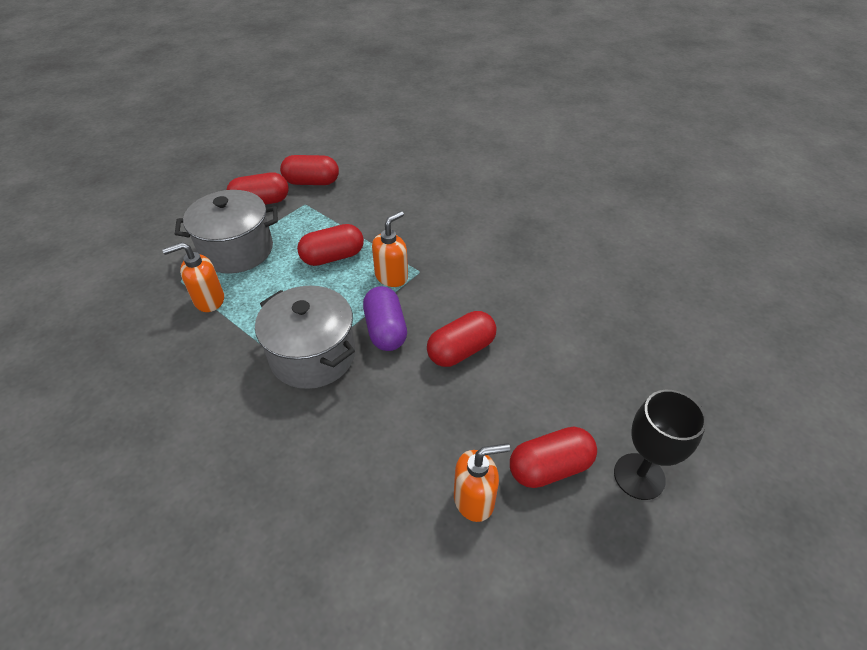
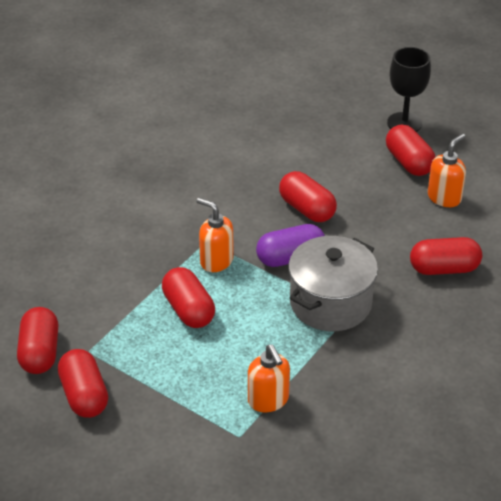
camera: 95 degrees left, 5 degrees down
(237, 250) = (182, 396): grey pot -> none
(339, 473) = (444, 269): none -> red capsule
(474, 499) = (444, 197): orange soap dispenser -> orange soap dispenser turned 60 degrees clockwise

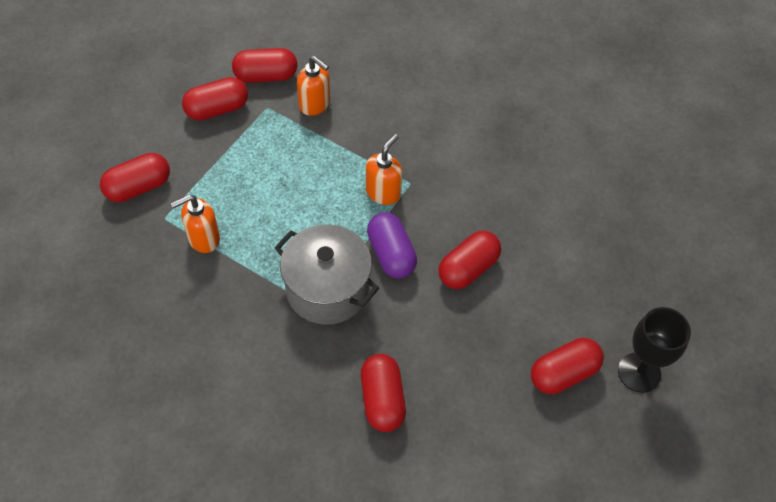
camera: 85 degrees right, 15 degrees up
(188, 310) = (316, 174): red capsule -> red capsule (138, 187)
(444, 197) = (503, 409): orange soap dispenser -> orange soap dispenser (315, 104)

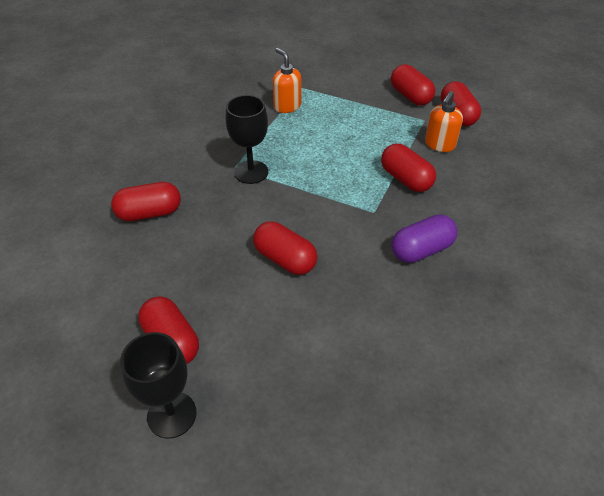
camera: 85 degrees right, 10 degrees down
(138, 187) = (325, 73): red capsule -> red capsule (406, 179)
(327, 289) = (251, 172): grey pot -> black goblet
(383, 192) = (357, 195): orange soap dispenser -> none
(391, 254) = (292, 206): purple capsule -> purple capsule (421, 250)

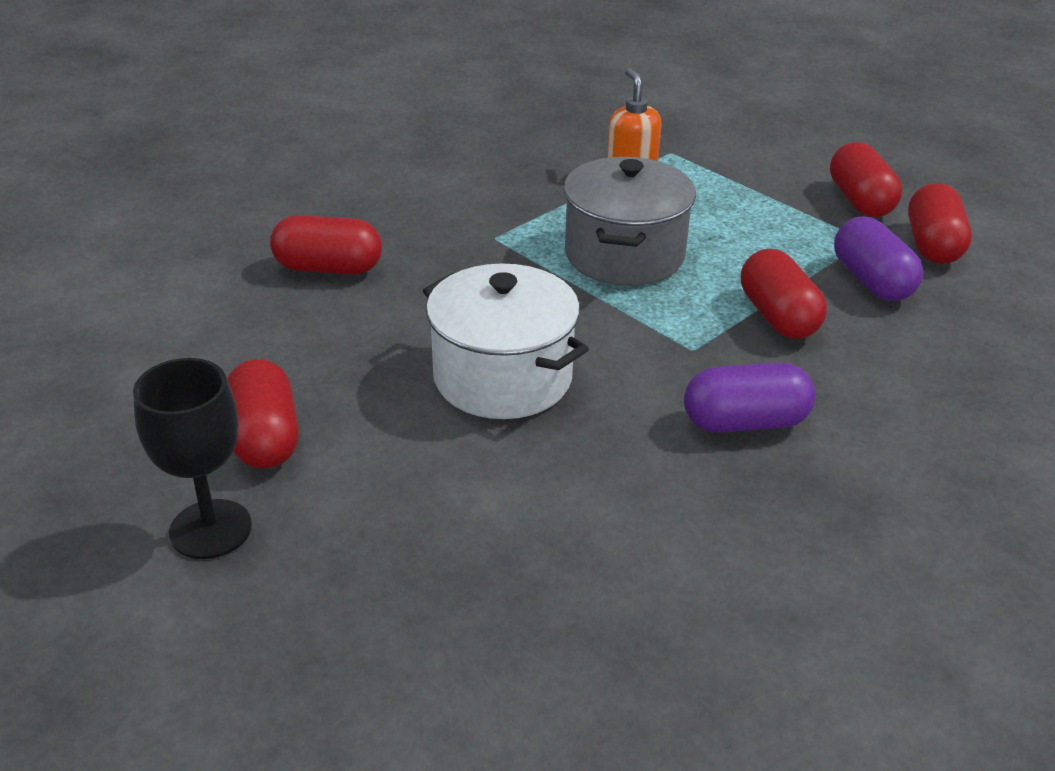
camera: 20 degrees right, 10 degrees down
(251, 172) = (517, 250): black goblet -> none
(285, 259) = (502, 377): red capsule -> white pot
(310, 161) = (624, 255): none -> grey pot
(439, 145) = (872, 281): orange soap dispenser -> purple capsule

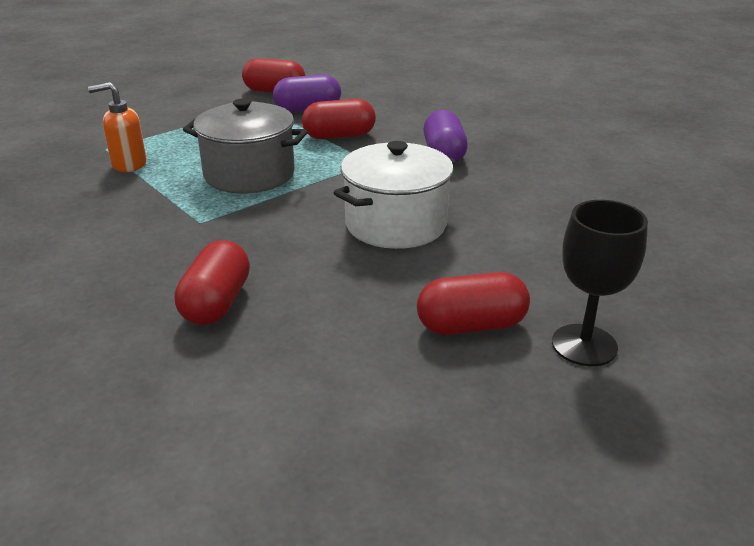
camera: 85 degrees left, 5 degrees down
(860, 201) = (214, 101): red capsule -> none

